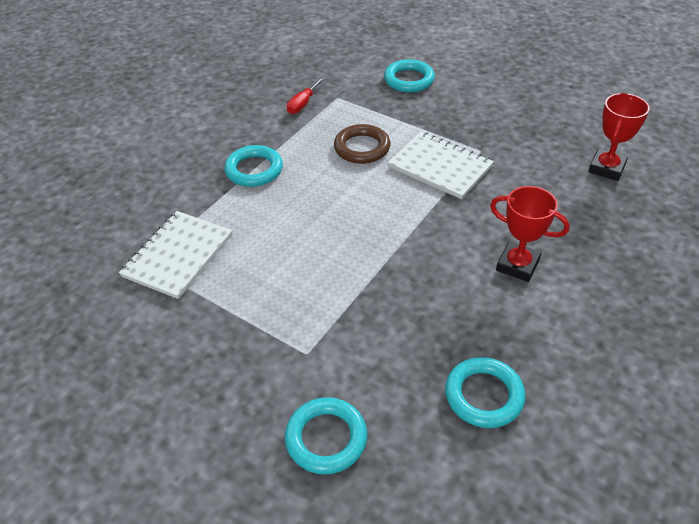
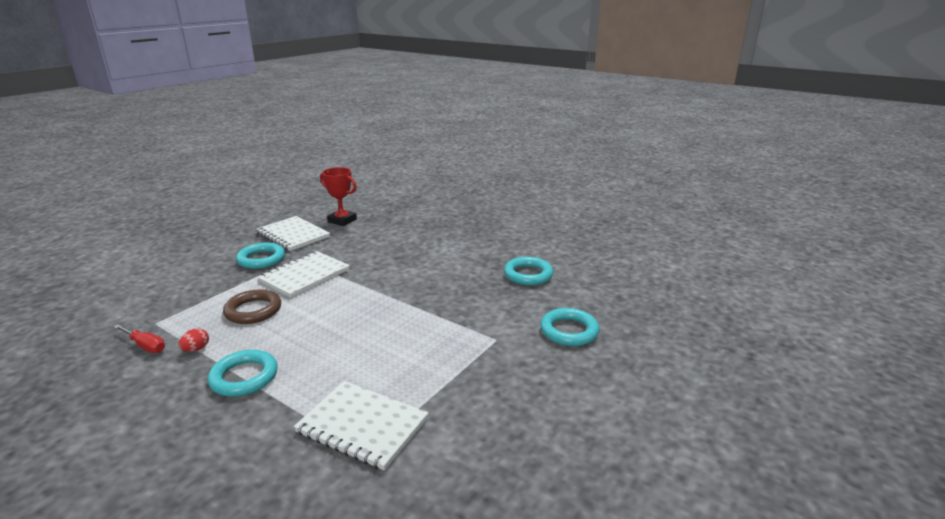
camera: 90 degrees left, 20 degrees down
(297, 132) = (196, 349): none -> red egg
(409, 80) = (164, 283): turquoise ring -> turquoise ring (261, 259)
(517, 265) = (423, 256): red trophy -> none
(544, 135) = (293, 235): none -> white notebook

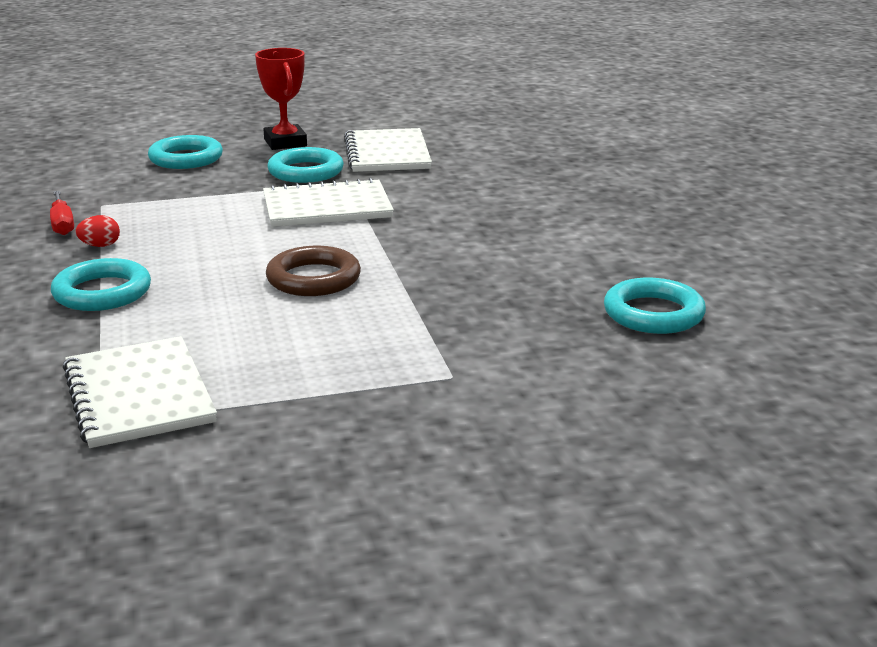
camera: 40 degrees right, 0 degrees up
(253, 310) = (211, 227): brown ring -> brown ring (313, 278)
(342, 220) = (481, 153): red trophy -> red trophy (285, 142)
(569, 331) = (586, 413): turquoise ring -> turquoise ring (186, 158)

